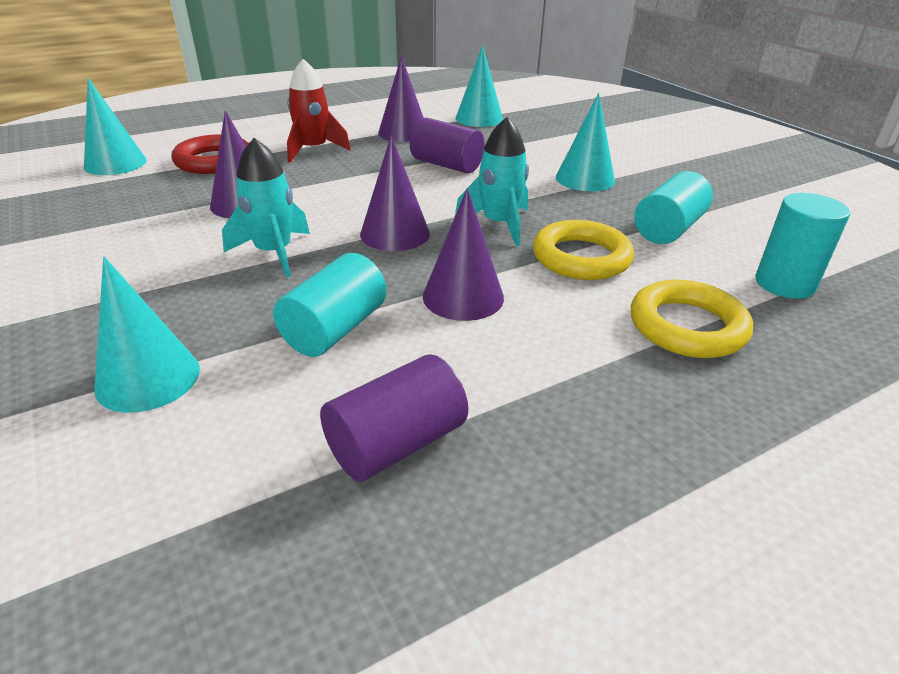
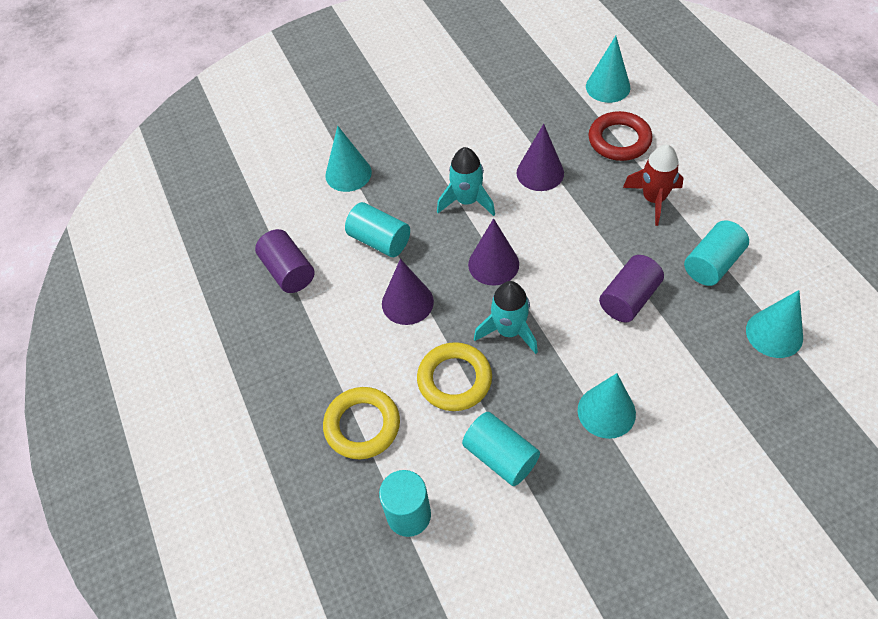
camera: 100 degrees right, 20 degrees up
(403, 133) = (712, 264): purple cone -> turquoise cylinder

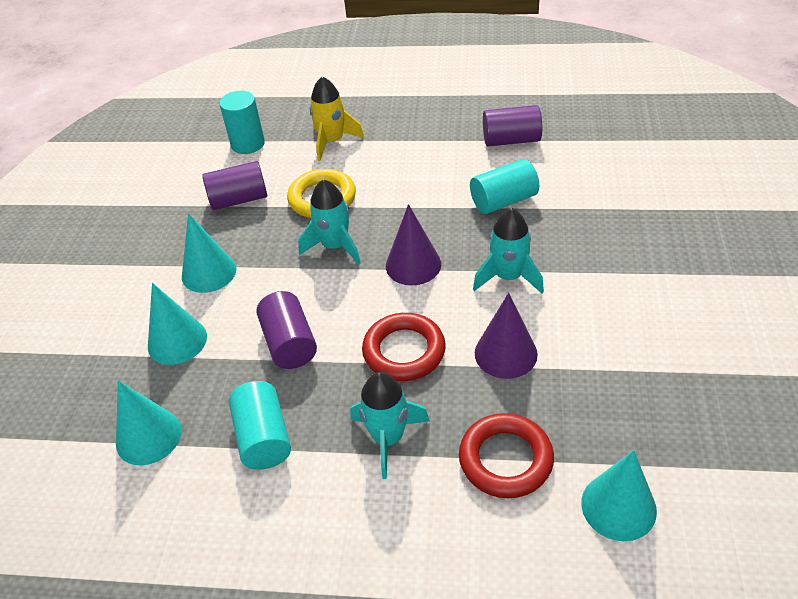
camera: 120 degrees right, 10 degrees down
(348, 174) = (610, 205): turquoise cone -> turquoise cone (177, 341)
(362, 425) = (332, 142): yellow ring -> yellow rocket
(407, 302) = (419, 196): purple cone -> none
(500, 456) = (239, 199): turquoise cylinder -> purple cylinder
(581, 226) = (404, 351): none -> red ring
(653, 199) = (388, 438): red rocket -> turquoise rocket

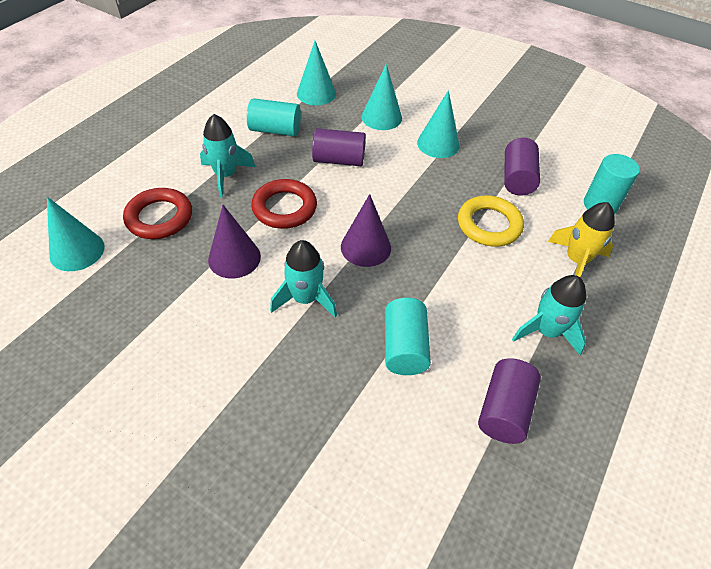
camera: 110 degrees right, 5 degrees up
(335, 246) = (421, 212): turquoise rocket -> turquoise rocket (546, 331)

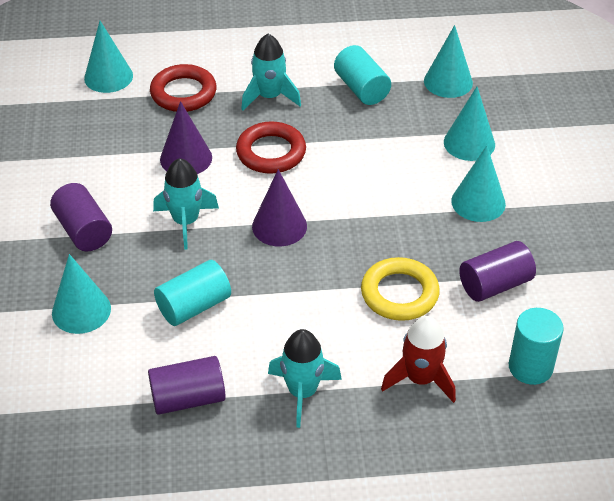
camera: 55 degrees right, 5 degrees down
(339, 160) = (370, 150): purple cylinder -> purple cylinder (83, 230)
(340, 434) = (81, 310): none -> turquoise cone
(576, 260) = (420, 379): yellow rocket -> red rocket

